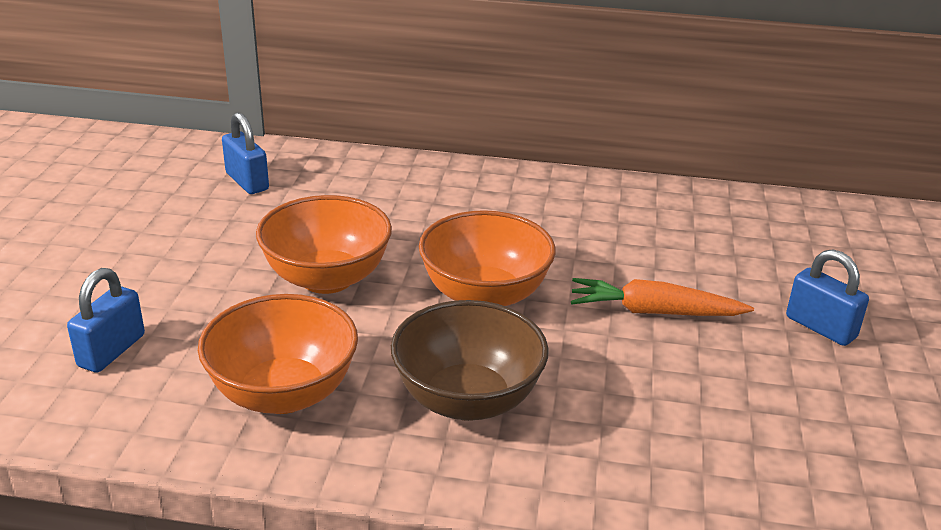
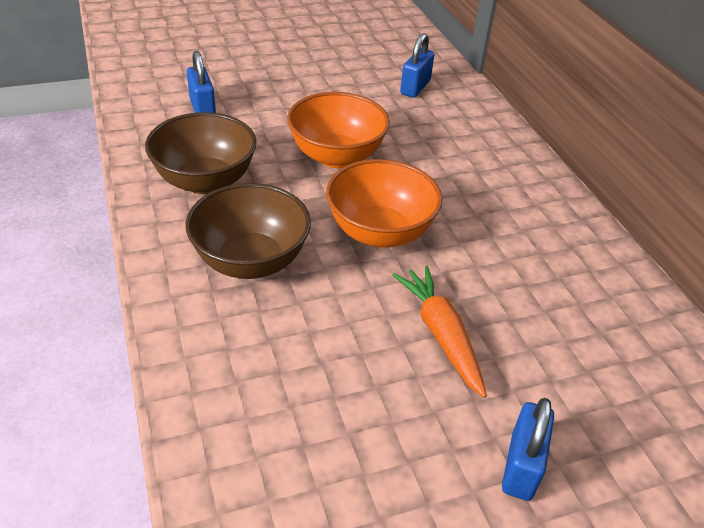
camera: 60 degrees right, 10 degrees up
(111, 351) = (202, 109): blue padlock -> blue padlock turned 75 degrees clockwise
(283, 393) = (205, 181): orange bowl -> brown bowl

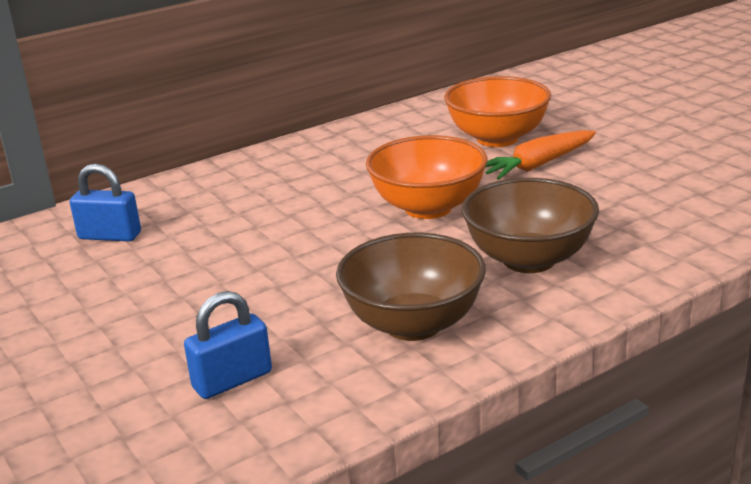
camera: 100 degrees left, 15 degrees down
(336, 156) = (304, 254): orange bowl -> orange bowl (497, 138)
(521, 466) = (629, 129): blue padlock -> none

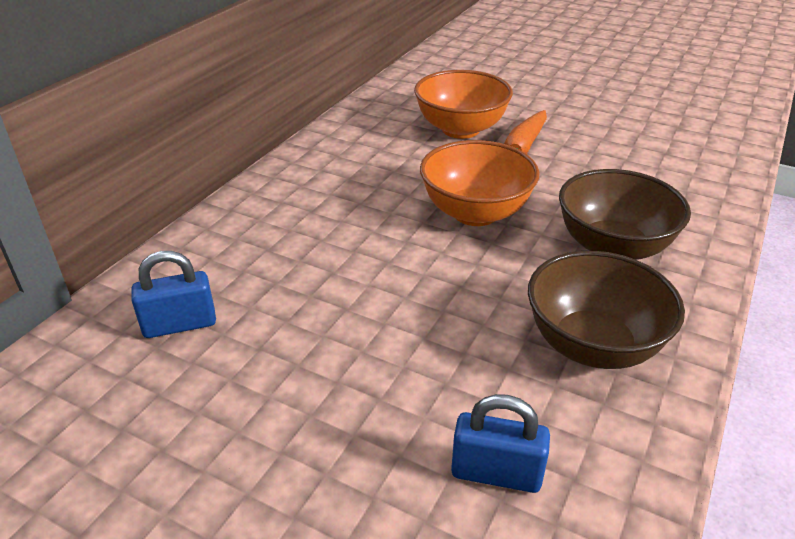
camera: 30 degrees left, 10 degrees up
(232, 380) = (496, 473): blue padlock -> blue padlock turned 75 degrees clockwise

